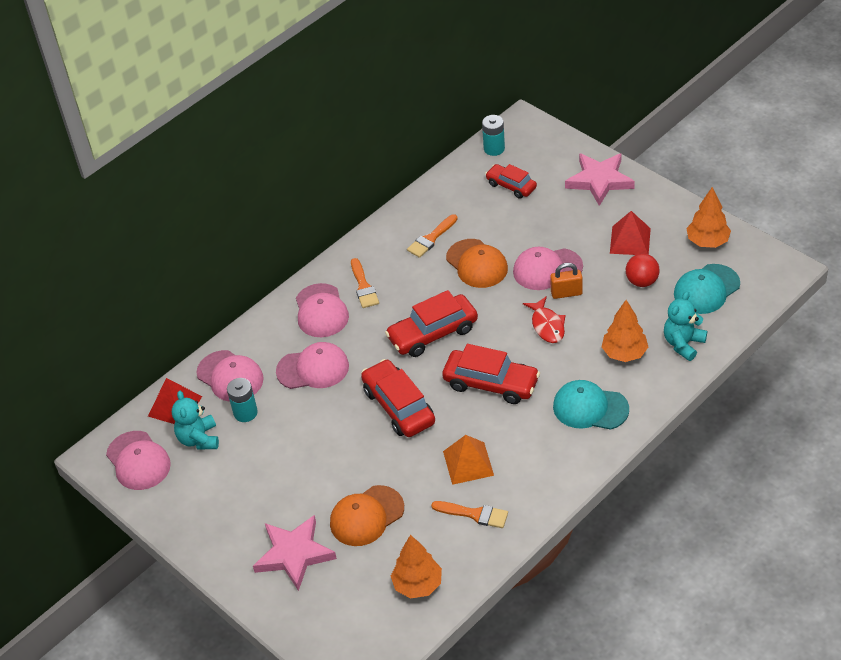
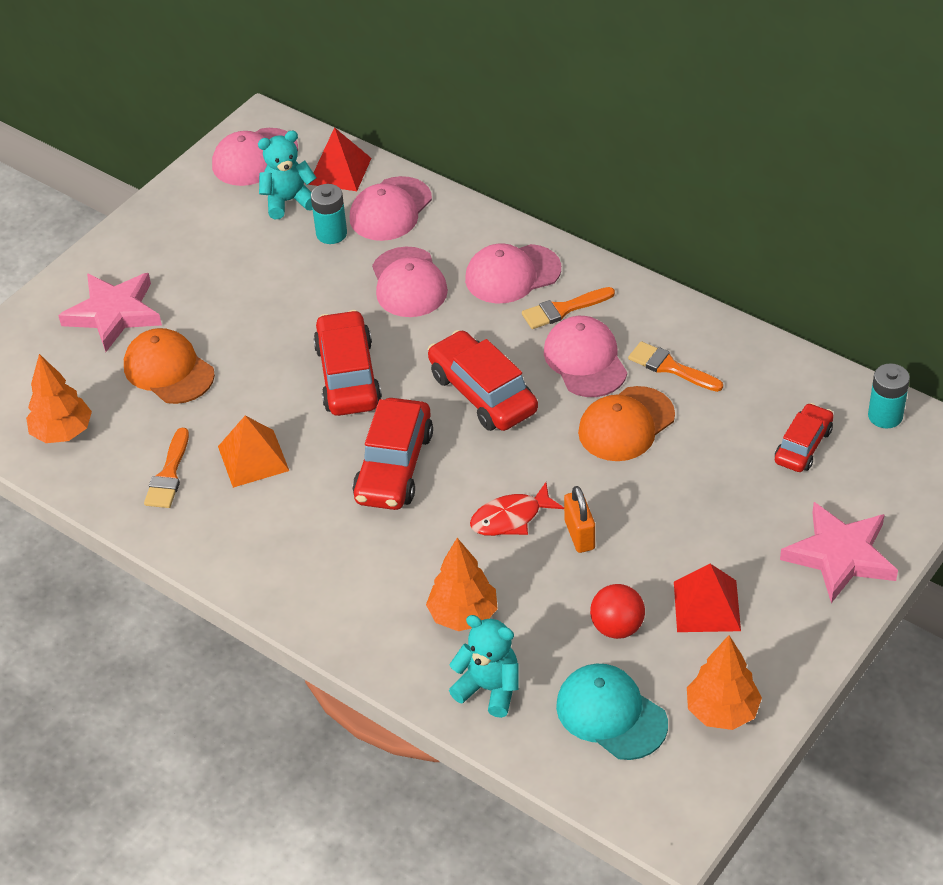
camera: 80 degrees right, 0 degrees up
(399, 406) = (348, 376): red car -> red car turned 60 degrees counterclockwise
(547, 269) = (627, 507): pink cap -> pink cap (585, 360)
(590, 408) = (355, 582): turquoise cap -> none

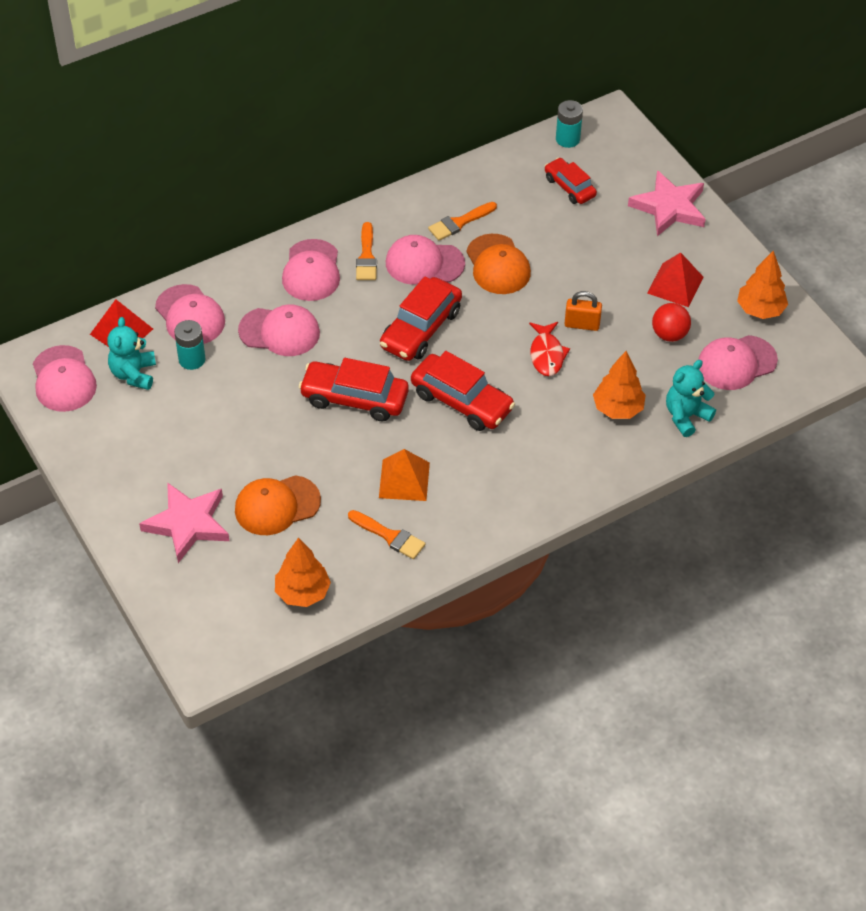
camera: 70 degrees left, 5 degrees up
(483, 393) = (421, 329): red car -> red car turned 45 degrees counterclockwise
(611, 714) = (736, 363): turquoise cap -> pink cap

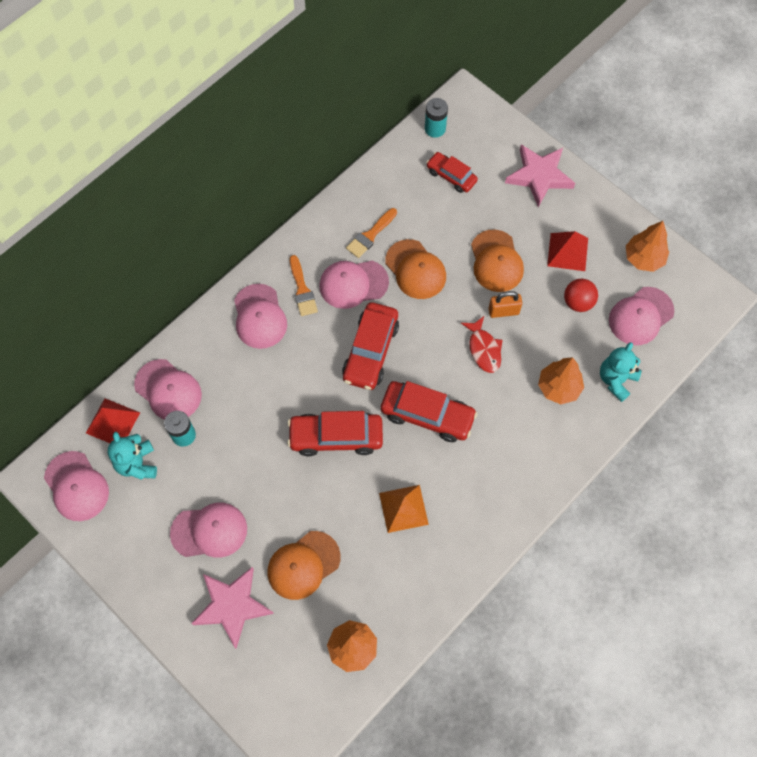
camera: 15 degrees left, 15 degrees up
(279, 332) = (251, 386): pink cap -> pink cap (209, 531)
(389, 536) = (408, 569): orange brush -> none
(591, 276) = (496, 261): none -> orange cap

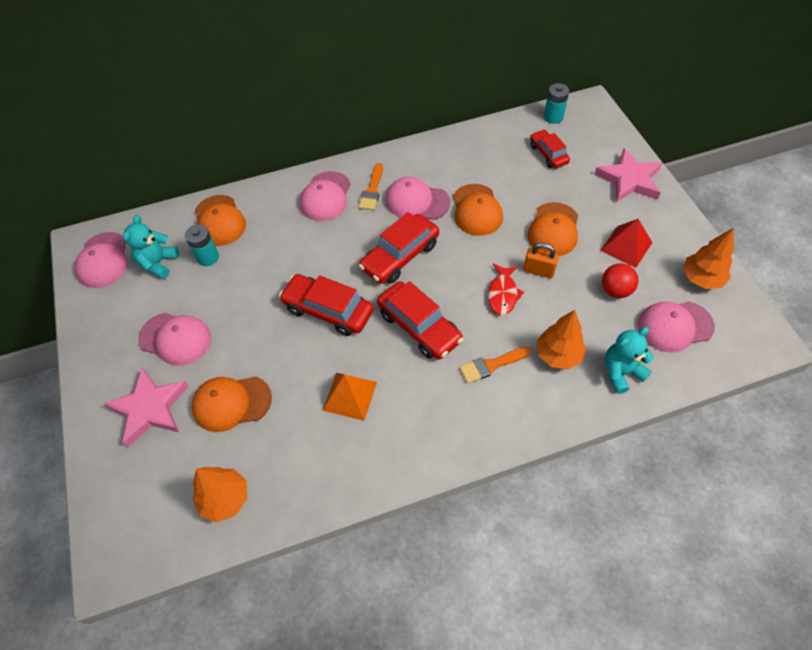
camera: 30 degrees right, 10 degrees down
(113, 422) = (163, 227): red pyramid -> none
(168, 390) = (219, 221): pink cap -> orange cap
(370, 235) = (453, 172): orange brush -> orange brush (491, 365)

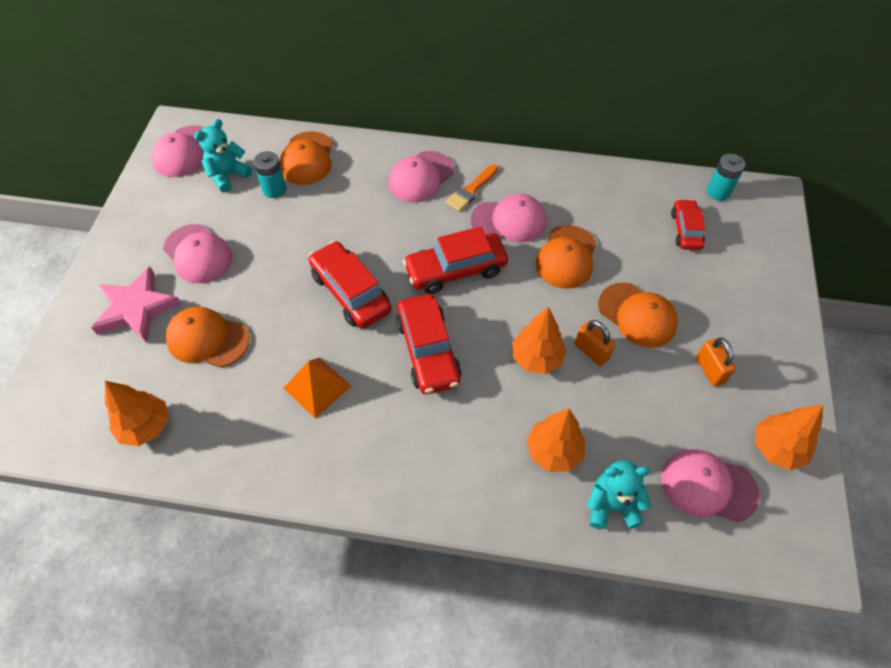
camera: 25 degrees right, 0 degrees up
(417, 201) = (509, 221): pink cap -> pink cap turned 135 degrees clockwise
(491, 365) = (476, 427): orange brush -> none
(503, 294) = (536, 358): red fish -> orange tree
(553, 230) = (637, 315): orange cap -> orange cap turned 90 degrees counterclockwise
(615, 290) = (664, 413): red ball -> none
(626, 246) = (710, 370): red pyramid -> orange padlock
(629, 180) = (763, 298): pink star -> none

